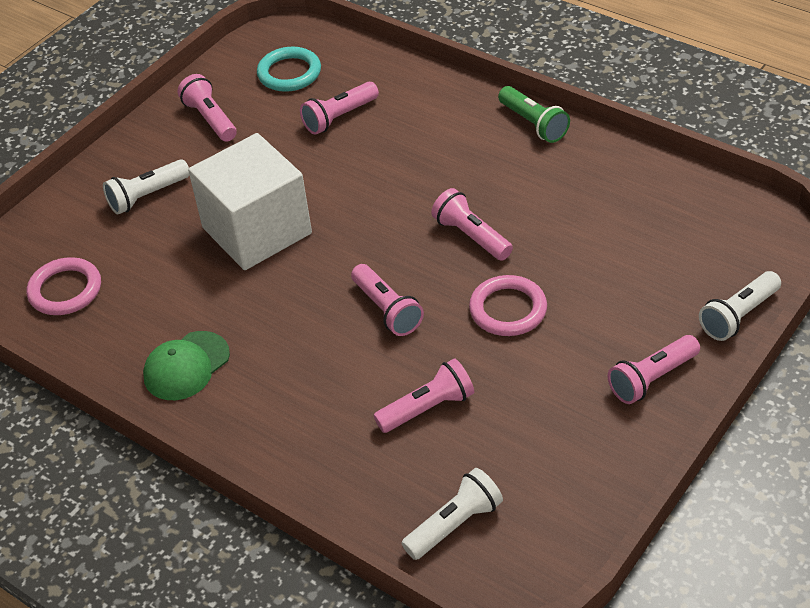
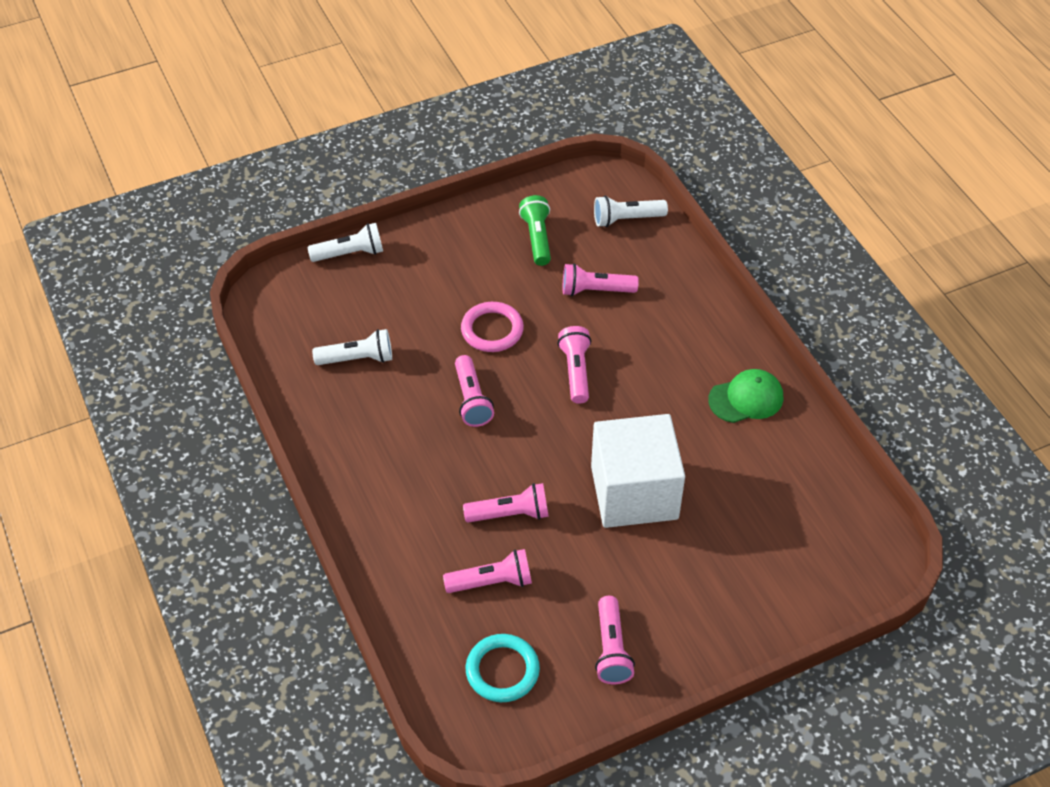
camera: 155 degrees left, 5 degrees up
(65, 290) = (819, 514): pink ring -> none
(147, 196) = (712, 581): white flashlight -> white flashlight (357, 358)
(533, 124) = (336, 480): green flashlight -> green flashlight (537, 238)
(652, 379) = (441, 242): pink flashlight -> pink flashlight (510, 514)

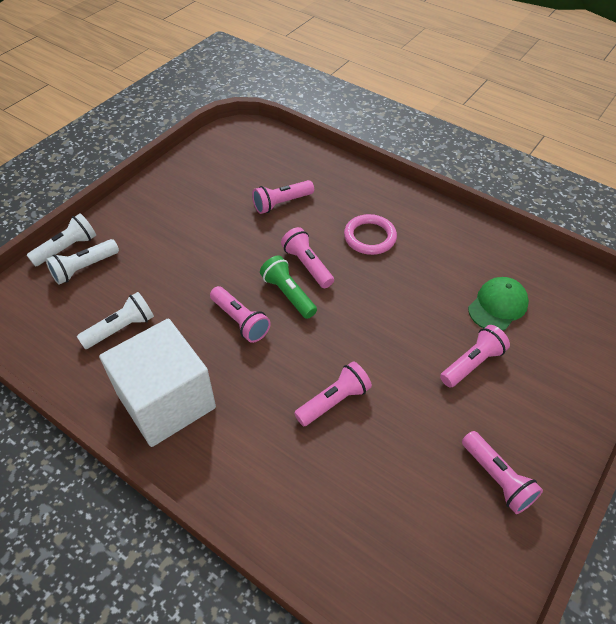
camera: 30 degrees left, 0 degrees up
(492, 330) = (222, 261): pink ring -> pink ring (369, 237)
(492, 581) = (359, 469): pink flashlight -> pink flashlight (472, 363)
(502, 670) = (425, 551): turquoise ring -> none
(537, 238) = (214, 184): green flashlight -> green flashlight (288, 294)
(626, 219) = (270, 150): white flashlight -> white flashlight (84, 268)
(634, 492) = (416, 337): white cube -> white cube (166, 401)
(746, 398) = (440, 234): green cap -> green cap (498, 306)

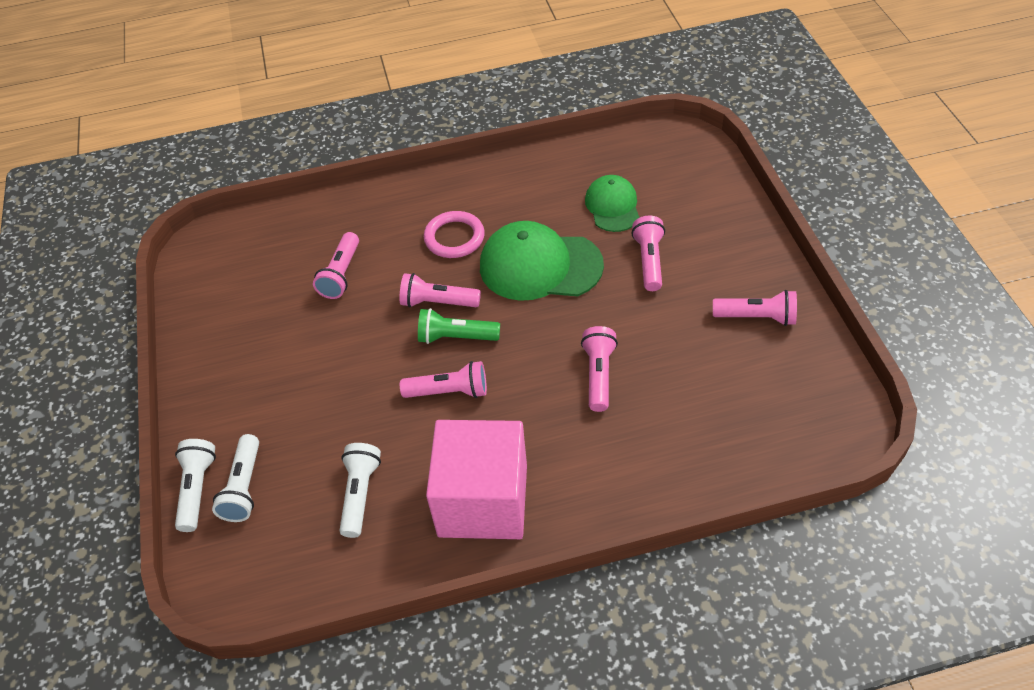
camera: 45 degrees left, 0 degrees up
(166, 401) = (483, 500): white cube -> pink cube
(396, 299) = (540, 266): none -> green cap

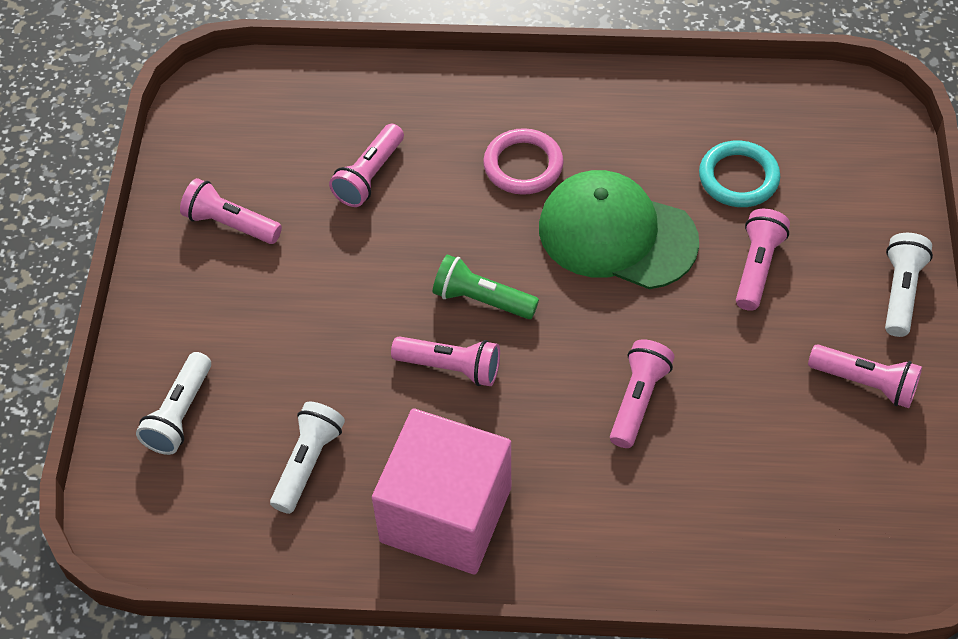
camera: 15 degrees right, 5 degrees up
(197, 489) = (127, 400): white flashlight -> white flashlight (900, 292)
(438, 302) = (474, 247): pink flashlight -> pink flashlight (230, 224)
(612, 206) = (738, 178): green cap -> turquoise ring

